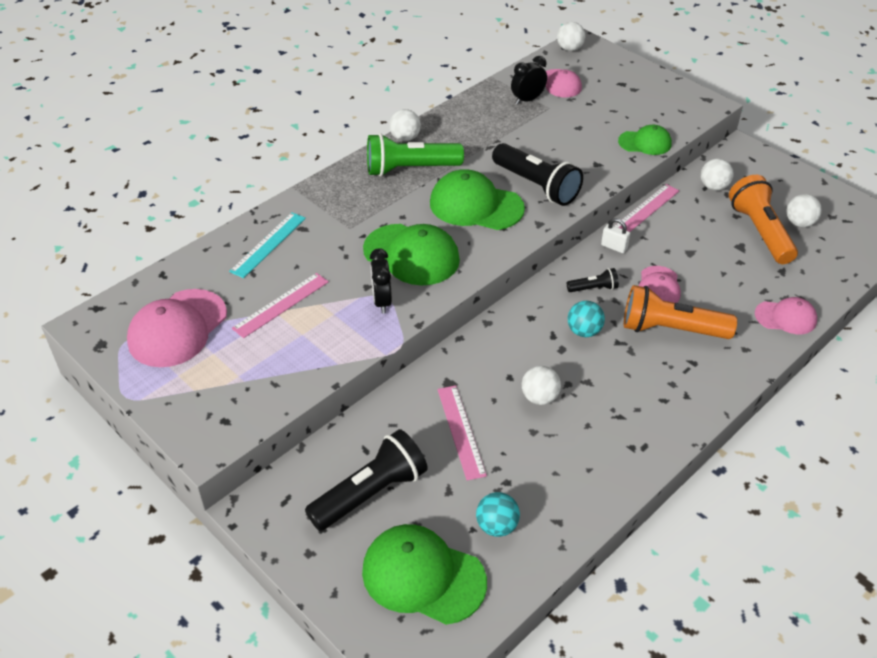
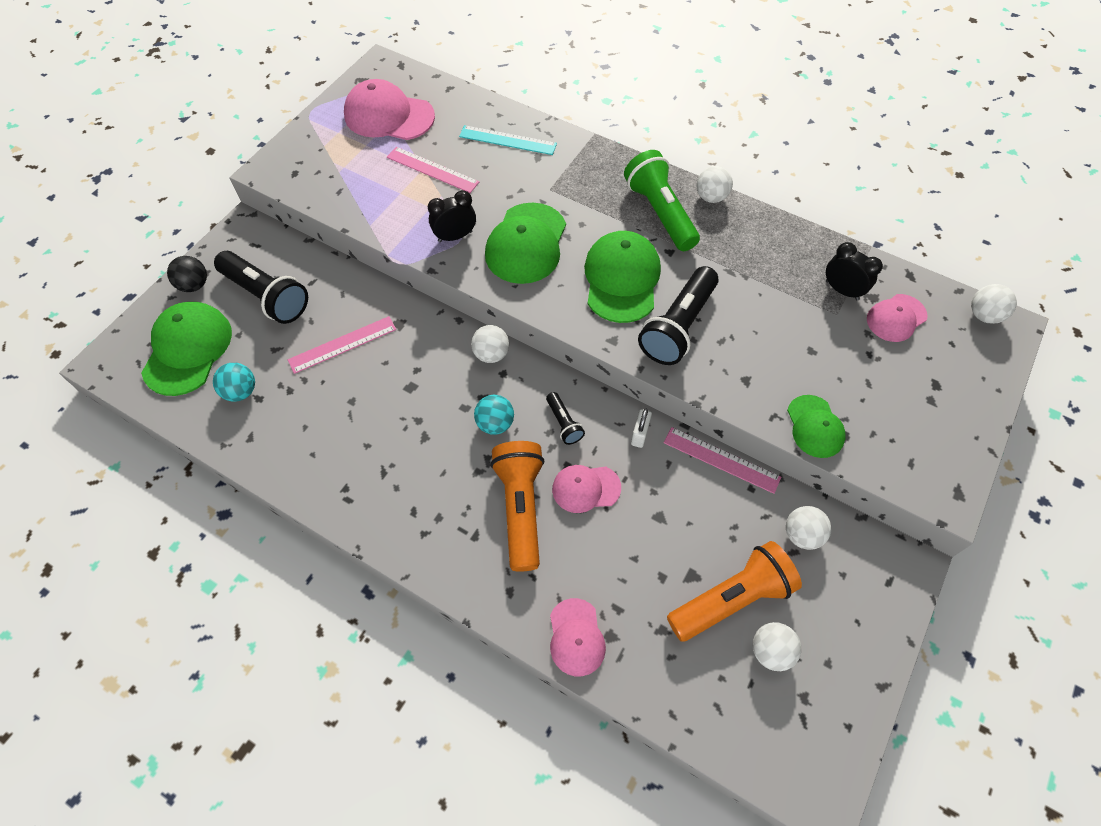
camera: 75 degrees right, 15 degrees up
(325, 566) = (194, 285): none -> black ball
(539, 397) = (395, 399): white ball -> white ball (491, 354)

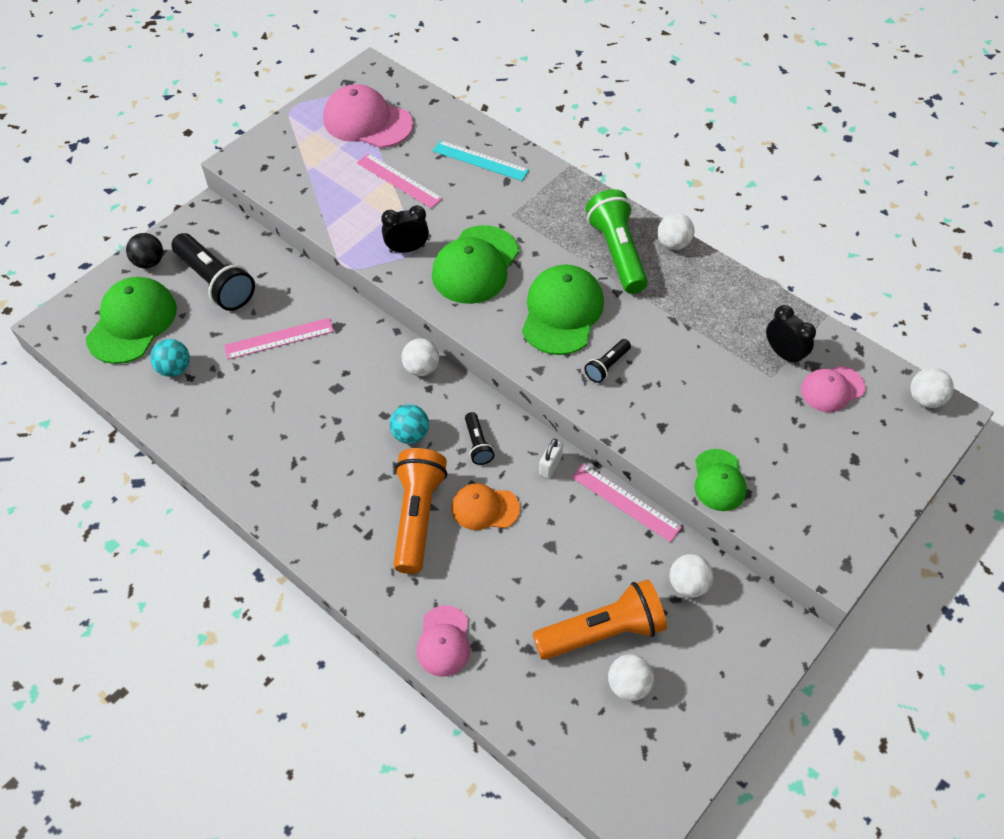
camera: 10 degrees right, 5 degrees down
(586, 488) = (485, 508): pink cap -> orange cap
(678, 327) = (607, 366): black flashlight -> black flashlight, size x0.49

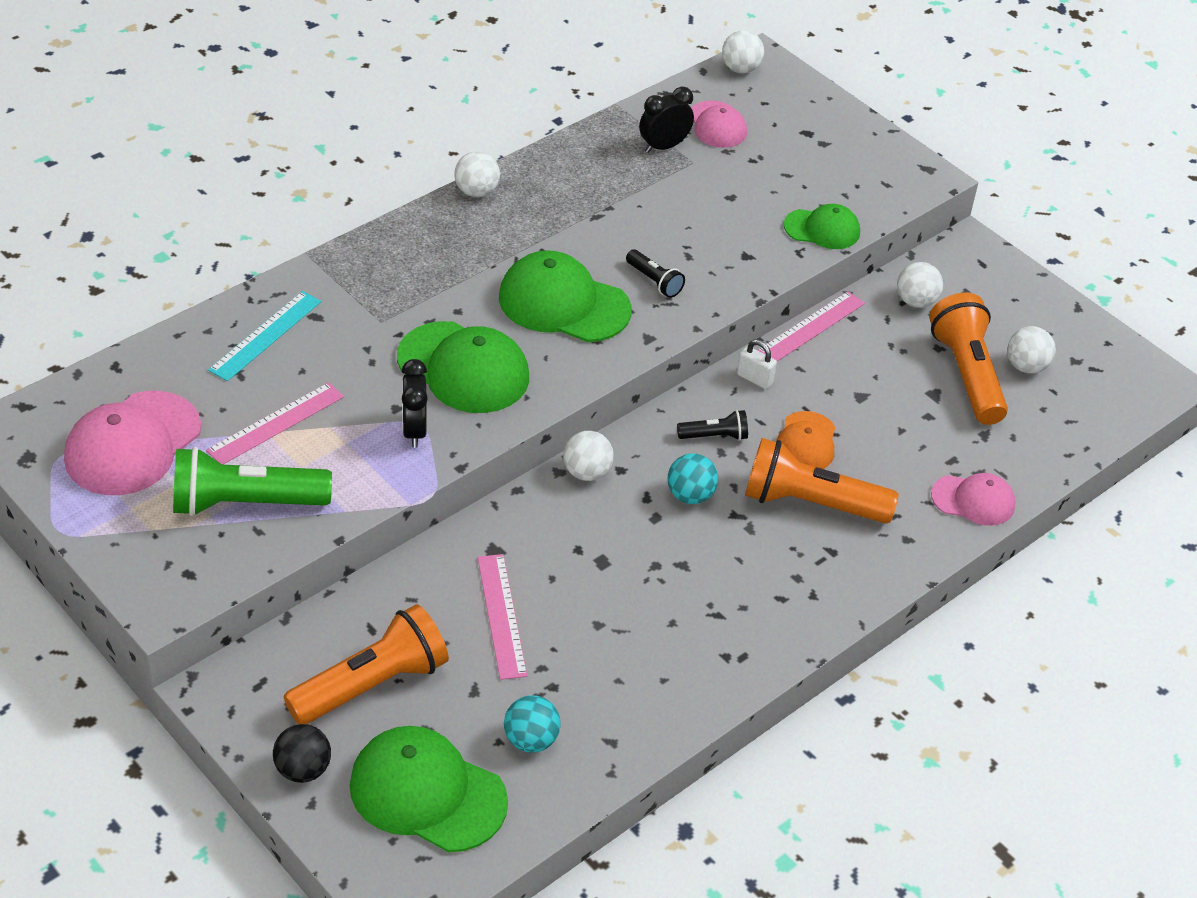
camera: 85 degrees left, 10 degrees down
(216, 282) = (372, 685): black flashlight -> orange flashlight
(617, 252) = (478, 240): green flashlight -> green flashlight (245, 503)

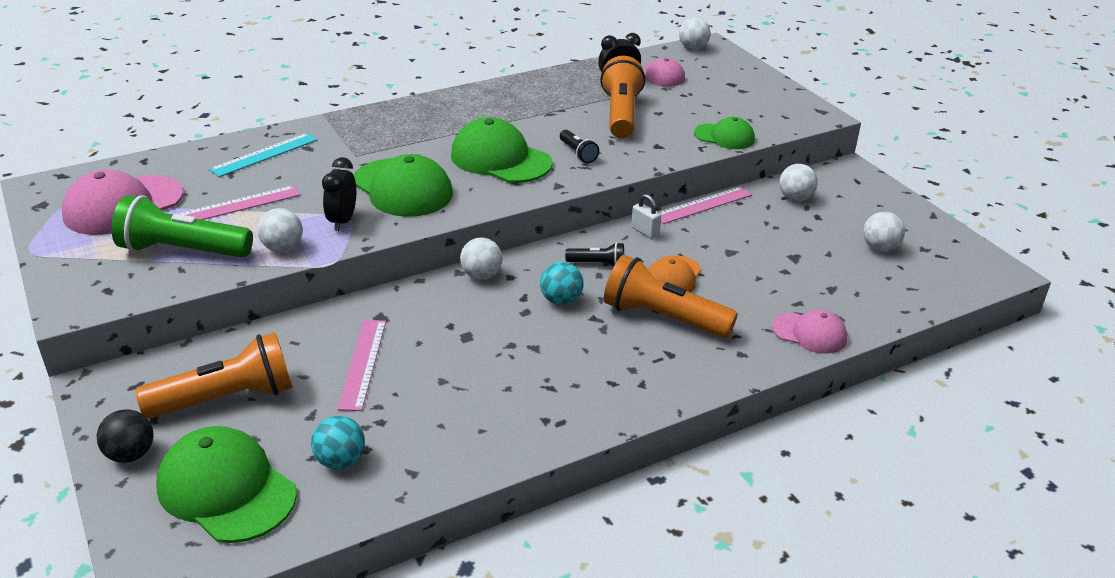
camera: 15 degrees right, 10 degrees down
(476, 192) = (466, 93): white ball -> white ball (283, 248)
(966, 374) = (826, 247): orange flashlight -> orange flashlight (621, 114)

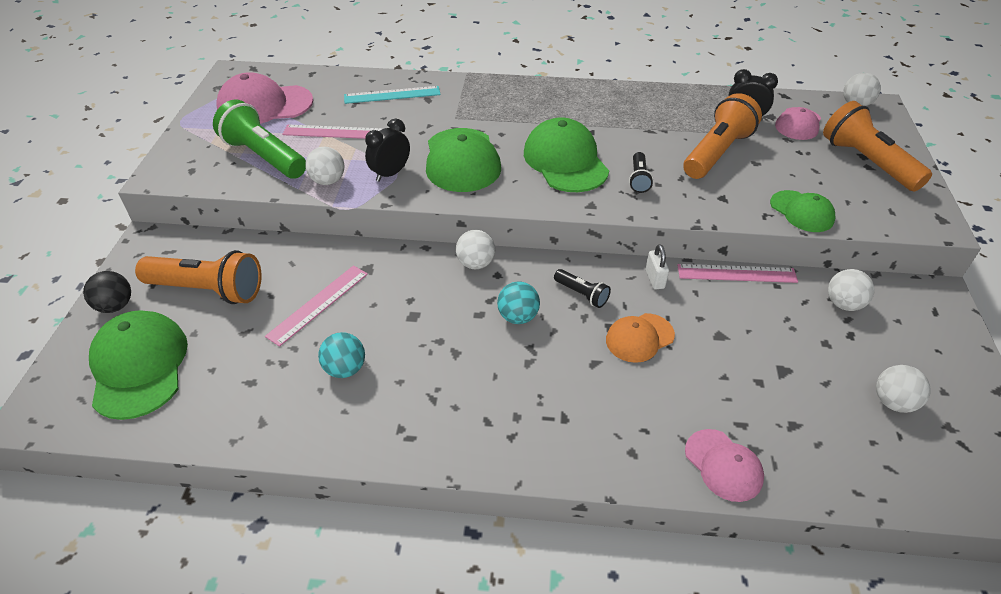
camera: 35 degrees right, 10 degrees up
(340, 461) = (226, 383): turquoise ball -> turquoise ball (345, 369)
(663, 318) = (591, 377): orange flashlight -> orange flashlight (867, 162)

